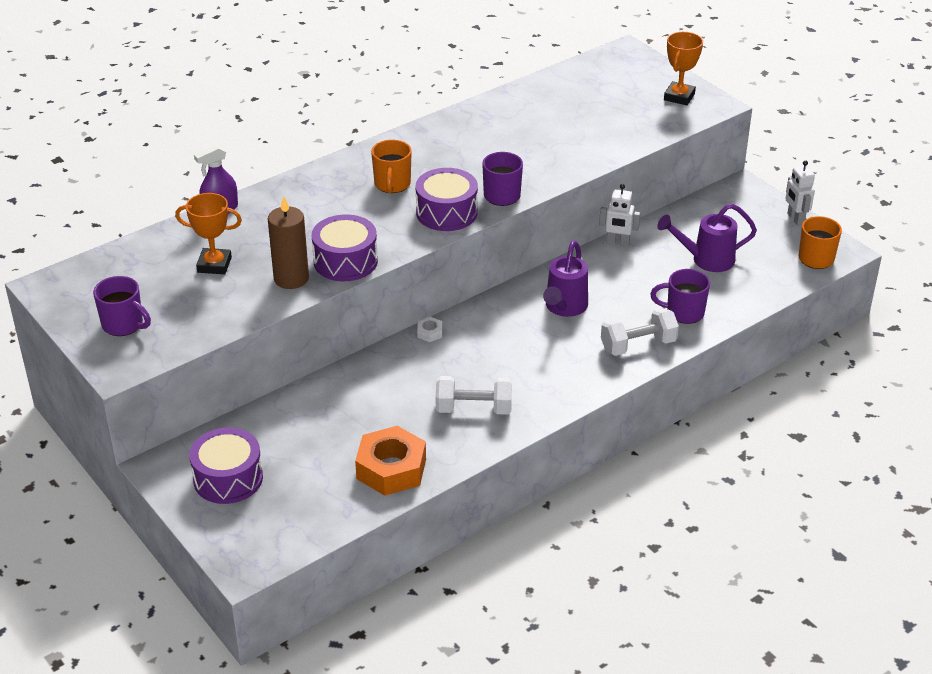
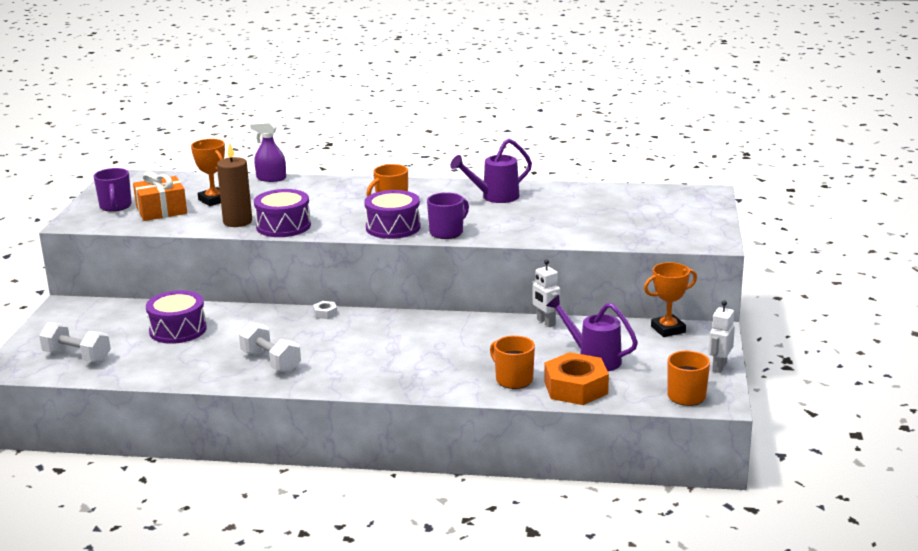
camera: 45 degrees right, 15 degrees down
(185, 305) = (161, 211): none -> orange gift
(228, 478) = (82, 327): purple drum -> purple drum (178, 330)
(391, 469) = (166, 366): orange nut -> orange nut (576, 388)
(564, 307) = (435, 339): purple watering can -> purple watering can (495, 197)
(638, 345) = (442, 381): white dumbbell -> white dumbbell (77, 357)
(679, 97) = (694, 229): orange trophy -> orange trophy (668, 329)
(683, 313) = (513, 379): purple mug -> orange mug

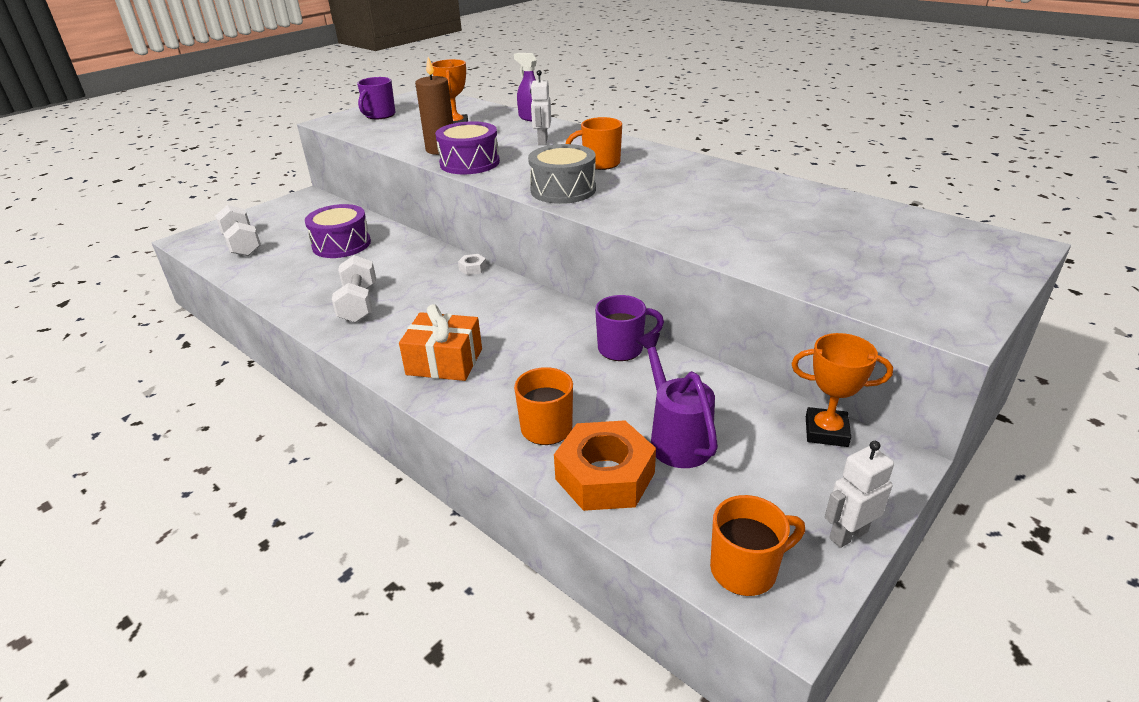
camera: 35 degrees right, 10 degrees up
(161, 211) = (403, 126): orange gift -> orange gift (444, 362)
(393, 227) = (563, 190): purple drum -> grey drum
(447, 232) = (609, 210): purple mug -> purple mug (622, 349)
(495, 197) = (716, 183): purple watering can -> none
(545, 322) = (675, 359): white robot -> white robot (542, 141)

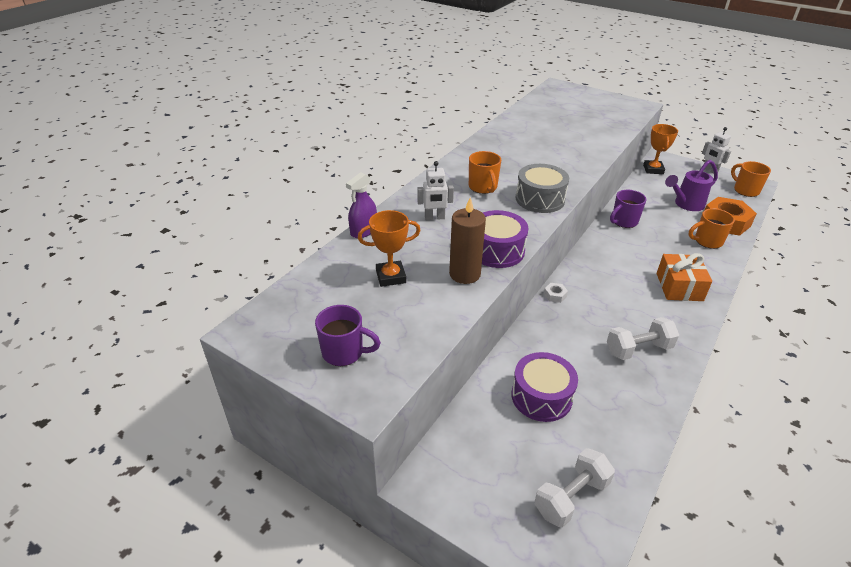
camera: 100 degrees left, 5 degrees up
(622, 349) = (623, 221): purple mug -> purple mug turned 105 degrees counterclockwise

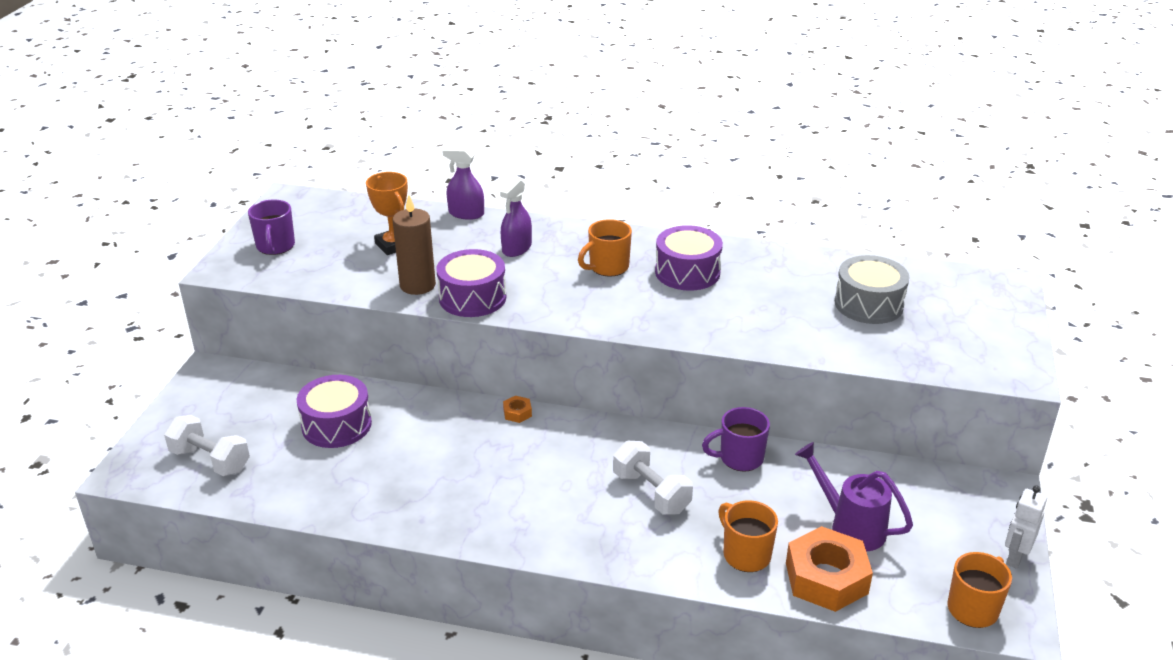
camera: 70 degrees right, 5 degrees down
(434, 218) = (516, 248): white robot -> purple spray bottle
(504, 162) = (687, 272): none -> purple drum
(540, 199) = (607, 311): grey drum -> grey drum (868, 304)
(555, 295) = (517, 413): white nut -> orange nut
(623, 221) = (739, 458): purple mug -> purple mug turned 45 degrees counterclockwise
(638, 349) = (443, 492): white dumbbell -> white dumbbell (651, 493)
(653, 169) = (947, 481): orange trophy -> none
(679, 287) = (597, 525): orange gift -> none

